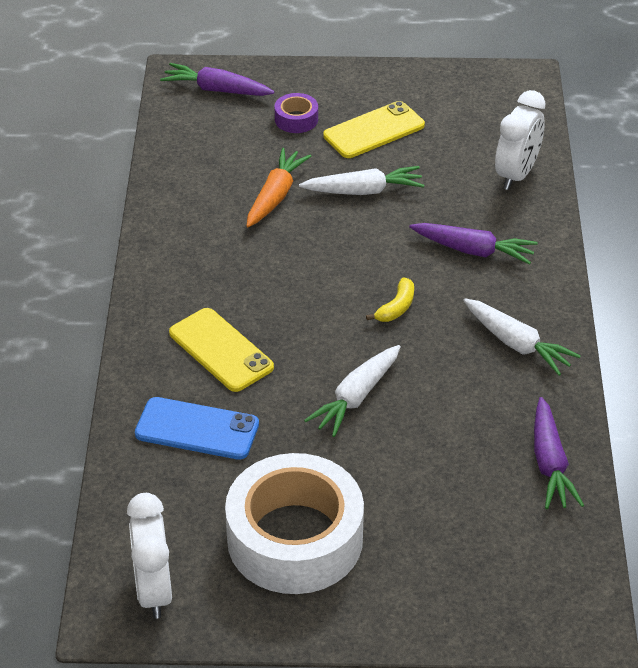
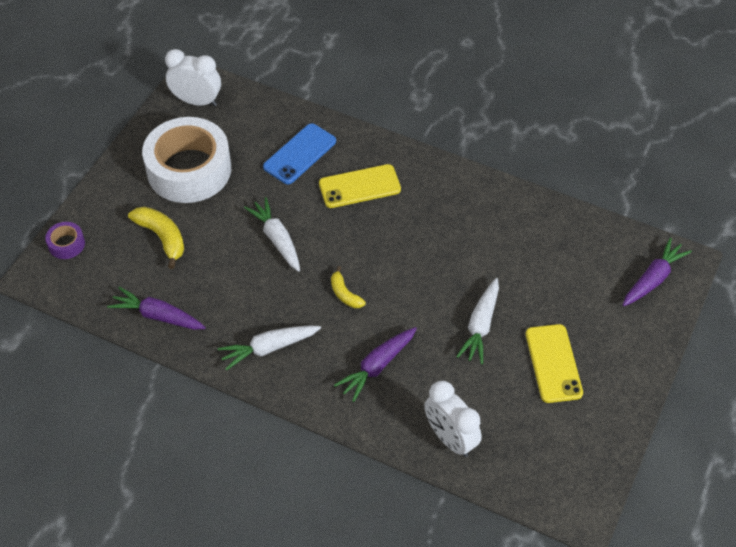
camera: 115 degrees right, 10 degrees up
(275, 196) = (501, 269): orange carrot -> none
(296, 119) = (591, 317): purple tape -> purple tape (66, 244)
(430, 515) = (162, 237): none -> yellow banana

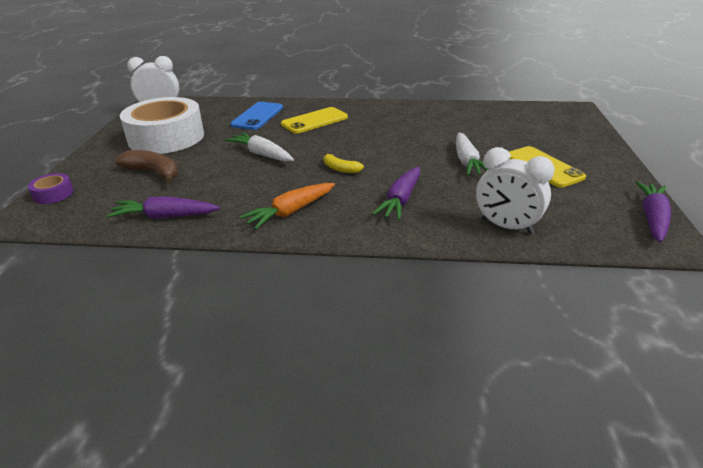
camera: 20 degrees left, 20 degrees down
(162, 237) = (153, 173): yellow banana -> brown banana
(269, 348) = (291, 212): white carrot -> orange carrot
(653, 279) = (564, 118): purple carrot -> purple carrot (652, 218)

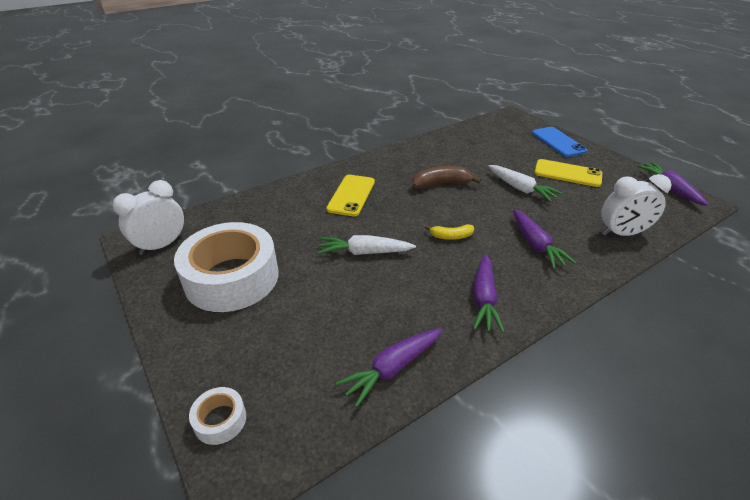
camera: 40 degrees left, 5 degrees up
(53, 194) = (220, 420): purple tape -> white tape
(153, 173) = (293, 327): brown banana -> brown banana (441, 184)
(257, 116) = (289, 211): blue phone -> blue phone (558, 142)
(291, 212) = (484, 298): orange carrot -> purple carrot

